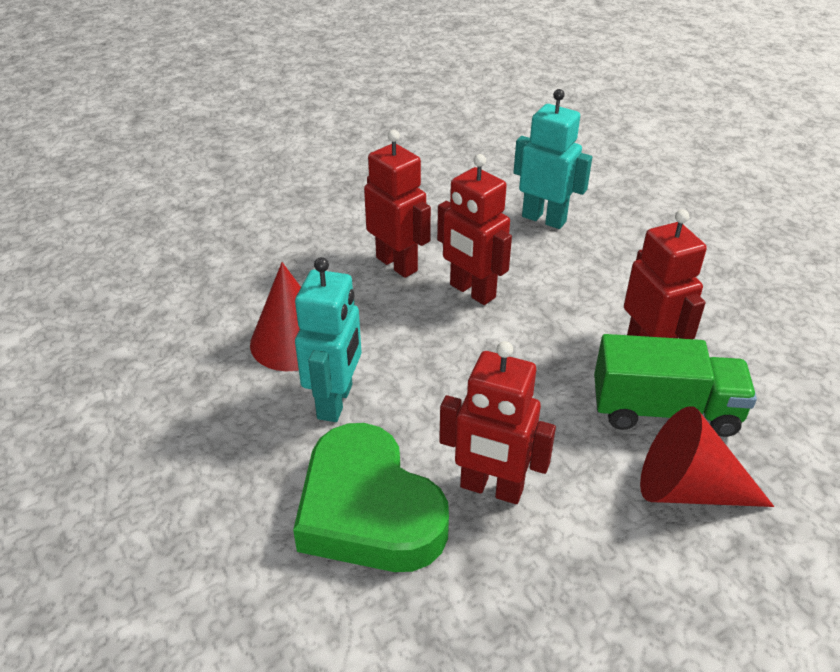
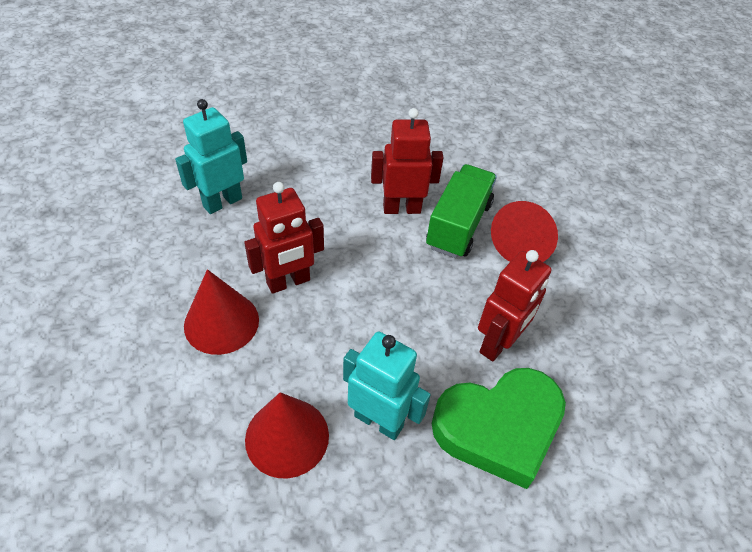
camera: 75 degrees left, 10 degrees up
(397, 264) = (221, 322): red robot -> red cone

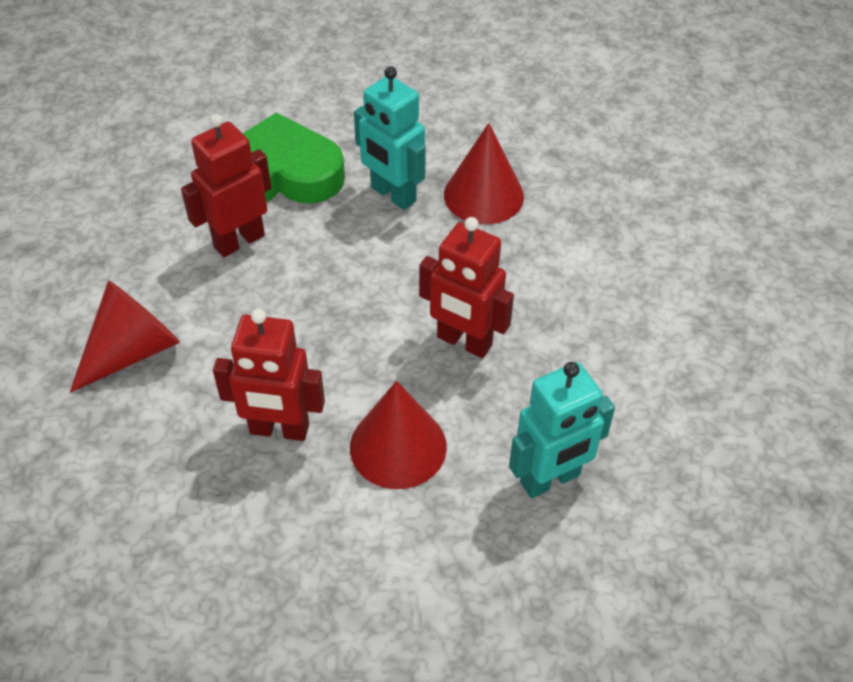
camera: 165 degrees left, 0 degrees up
(221, 322) = (548, 306): red cone -> red cone (398, 446)
(288, 282) = (464, 342): red robot -> red robot turned 135 degrees counterclockwise
(458, 225) = (208, 390): green truck -> none

